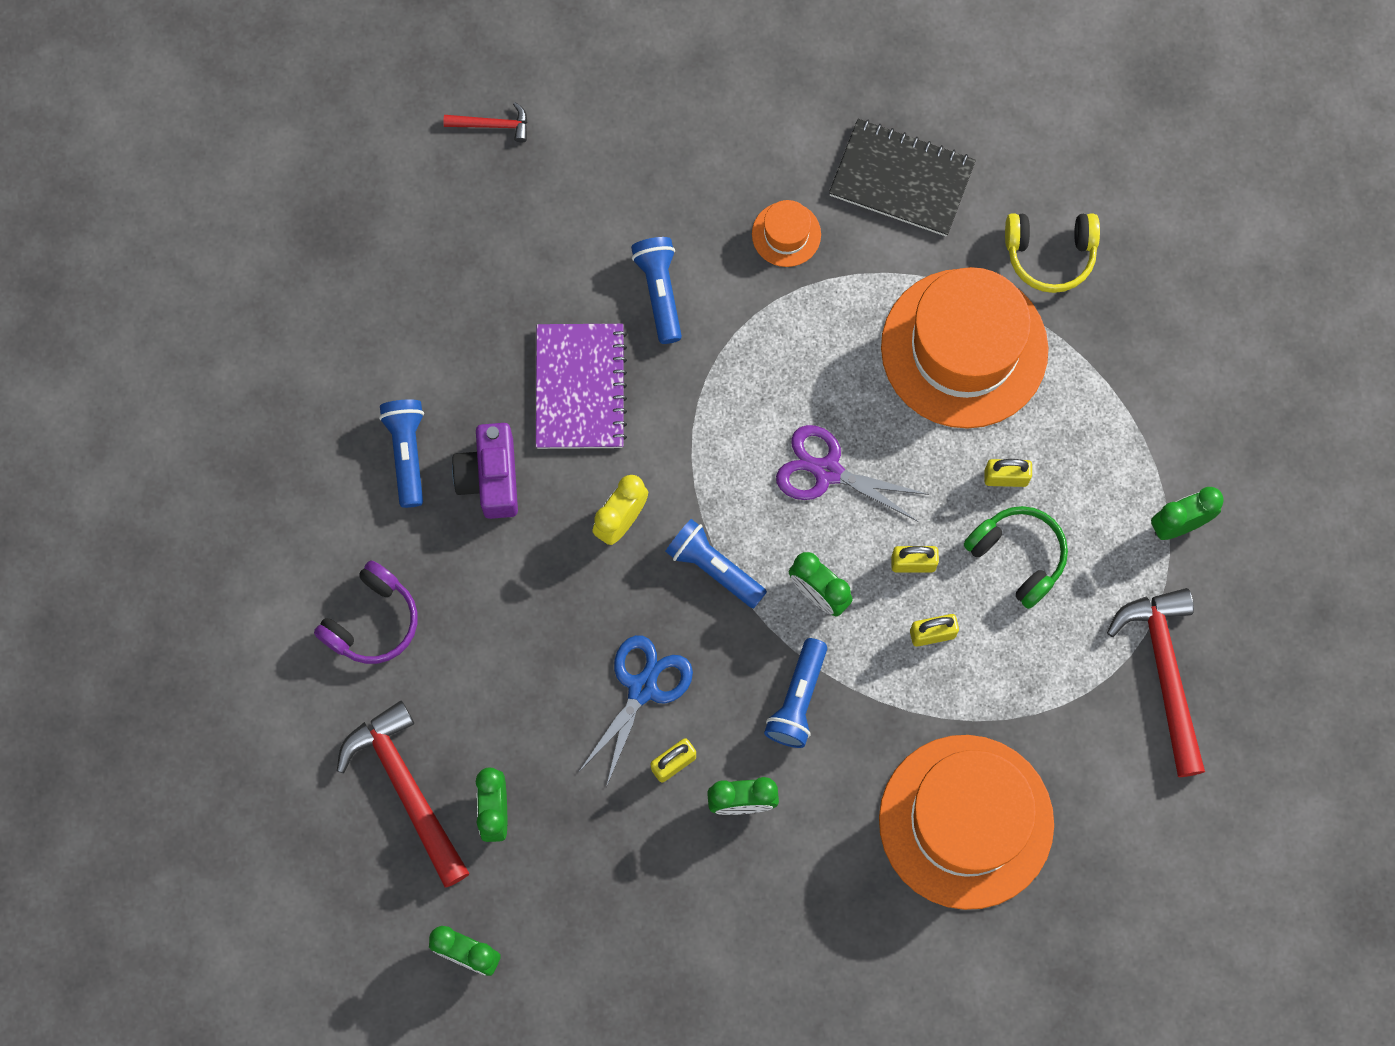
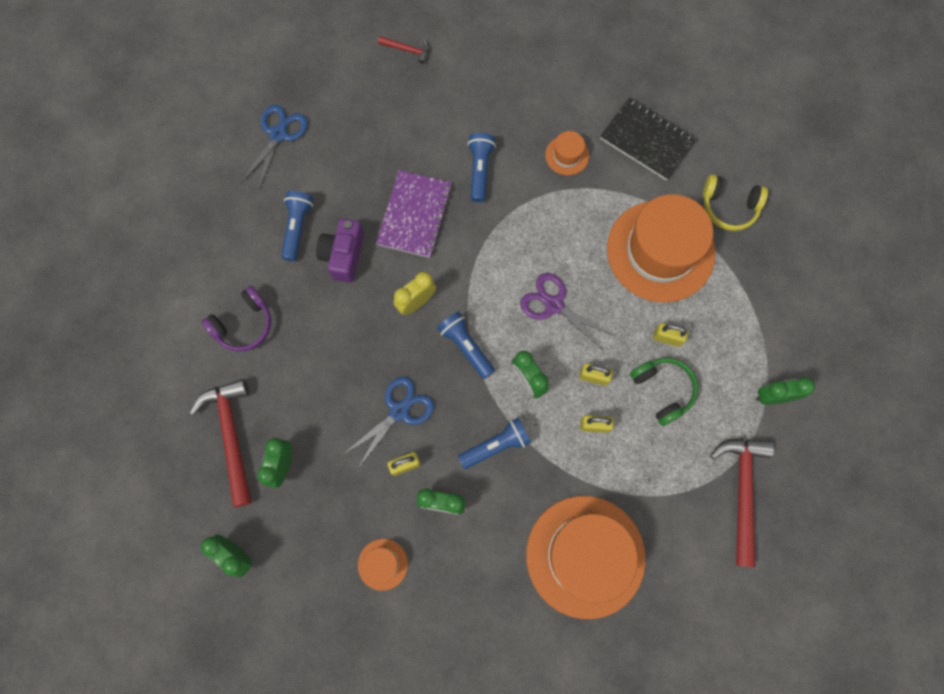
camera: 15 degrees right, 0 degrees up
(331, 313) = (278, 134): none -> blue scissors
(682, 910) = (382, 564): none -> orange hat
(798, 700) = (496, 445): blue flashlight -> blue flashlight turned 150 degrees counterclockwise

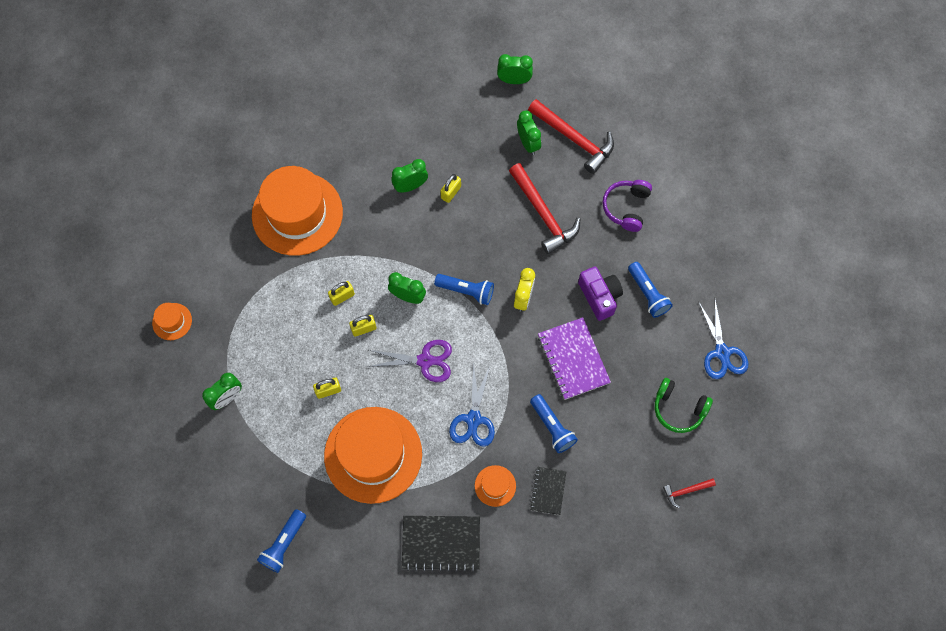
camera: 145 degrees right, 5 degrees down
(382, 564) = (421, 130): orange hat -> orange hat (172, 321)
(399, 411) = (480, 221): blue scissors -> blue scissors (473, 419)
(496, 445) = (400, 242): blue flashlight -> blue flashlight (284, 544)
(524, 122) = (548, 491): none -> black notebook
(663, 390) = (309, 351): green headphones -> green headphones (678, 409)
(729, 207) = (341, 528): yellow headphones -> none
(741, 491) = (215, 318): red hammer -> red hammer (543, 214)

